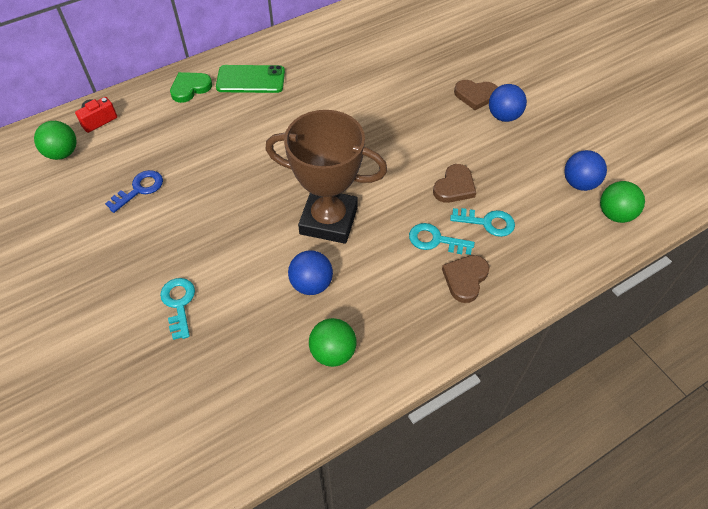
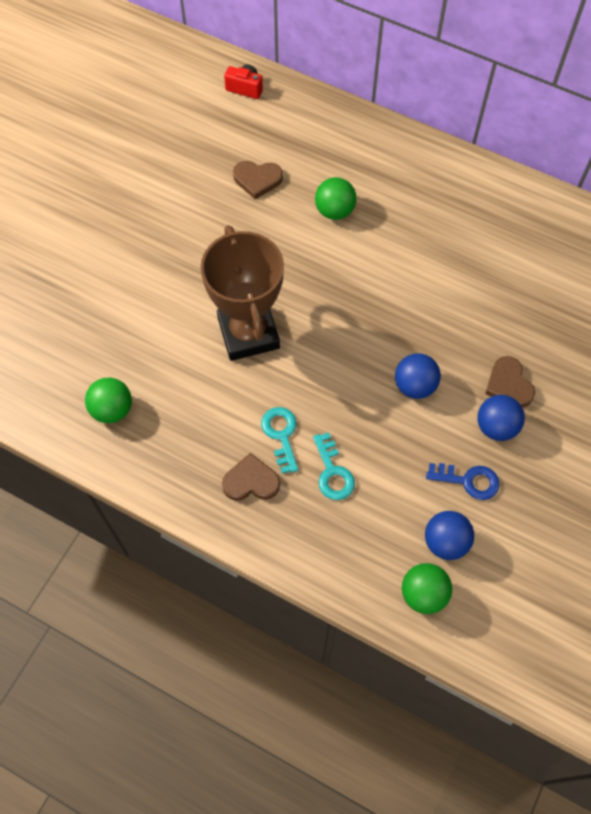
camera: 60 degrees right, 10 degrees up
(62, 153) = (192, 89): green ball -> green ball (334, 211)
(139, 189) = (190, 168): blue key -> blue key (468, 480)
(179, 304) = (94, 270): turquoise key -> none
(190, 88) = (333, 130): green heart -> none
(251, 79) = (381, 171): green phone -> none
(311, 284) = (170, 357): blue ball -> blue ball (415, 385)
(454, 187) = (360, 422): brown heart -> brown heart (257, 180)

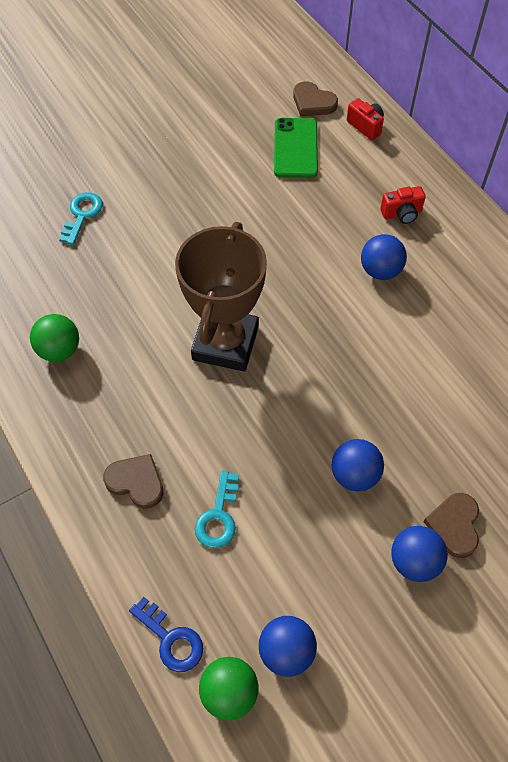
camera: 30 degrees right, 5 degrees down
(198, 135) = (295, 148): none -> green phone
(257, 180) = (324, 210): brown heart -> brown heart (313, 102)
(281, 435) = (193, 453): turquoise key -> turquoise key (82, 215)
(322, 153) = (402, 214): none -> red camera
(334, 211) = (380, 270): green ball -> blue ball
(468, 480) = (350, 601): blue key -> blue key (171, 639)

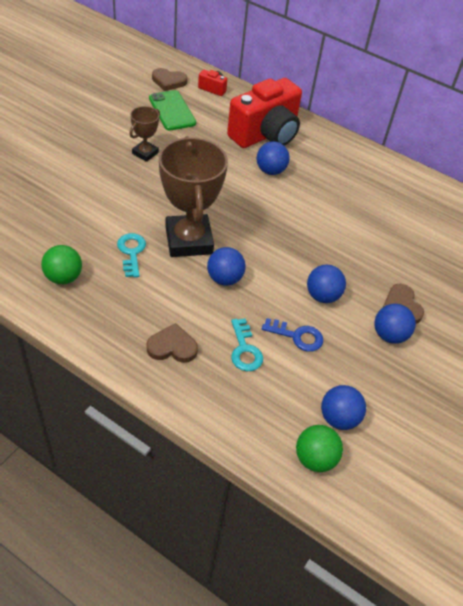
camera: 30 degrees left, 10 degrees down
(82, 215) = (33, 184): turquoise key -> turquoise key (131, 252)
(171, 639) = (255, 439): blue key -> blue key (297, 336)
(232, 203) = (145, 153): none -> brown trophy
(243, 410) = (224, 278): none -> blue ball
(402, 214) = (265, 135): red camera -> red camera, size x2.48

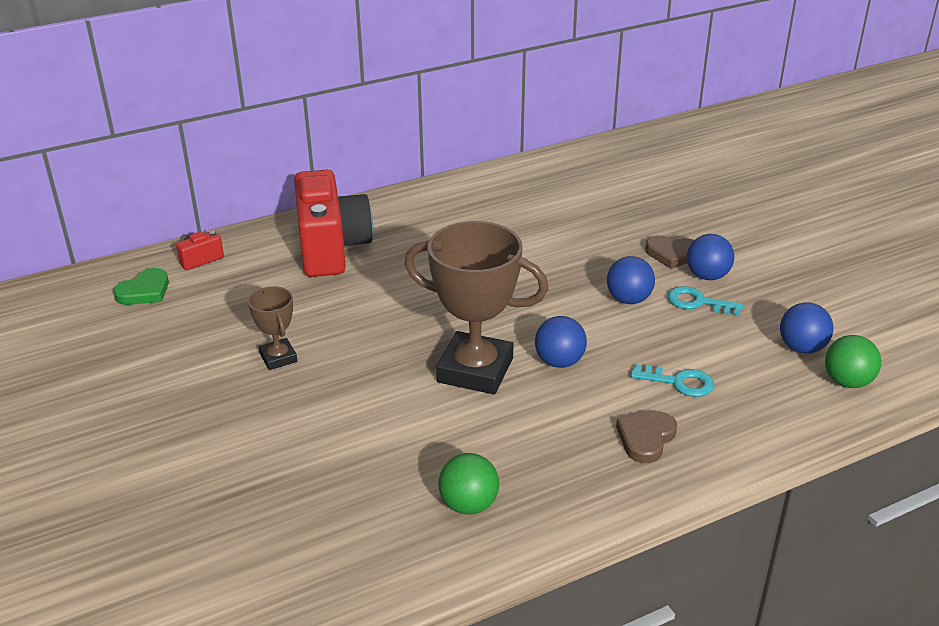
camera: 55 degrees left, 15 degrees down
(131, 252) = (463, 426): turquoise key -> turquoise key (698, 302)
(169, 81) = (144, 291): brown heart -> green heart
(172, 111) = (211, 308): green phone -> none
(270, 171) = (400, 267): blue ball -> none
(297, 336) = (678, 337): blue key -> none

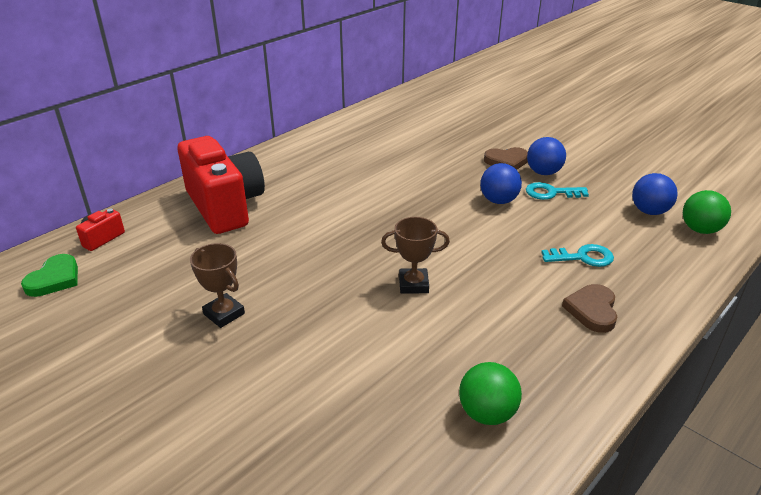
camera: 20 degrees left, 0 degrees up
(475, 370) = (413, 284): brown trophy -> brown trophy, size x0.50
(559, 362) = (479, 261): blue ball -> none

